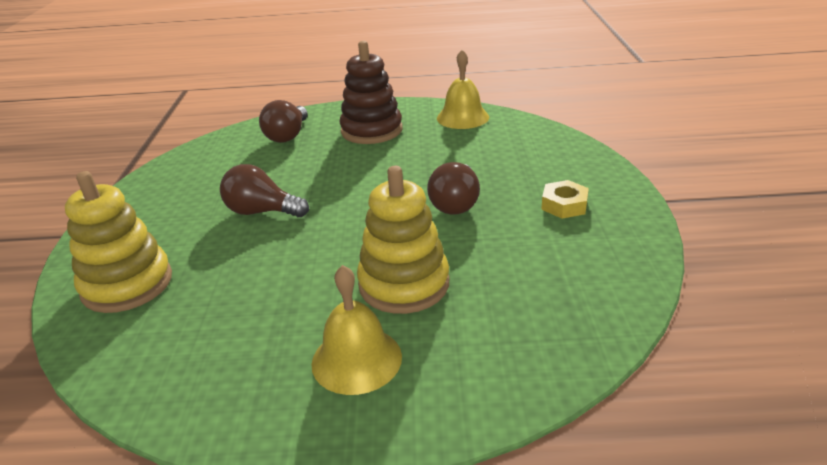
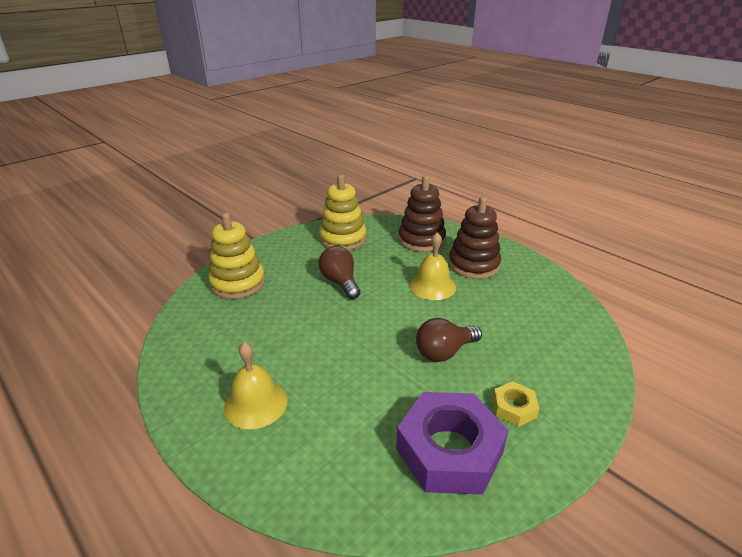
camera: 45 degrees right, 0 degrees up
(288, 135) = (421, 240): brown light bulb -> brown stacking toy
(404, 284) = (337, 381): yellow stacking toy -> yellow stacking toy (343, 239)
(462, 117) = (550, 291): yellow bell -> yellow bell (432, 286)
(570, 262) = (449, 450): none -> purple nut

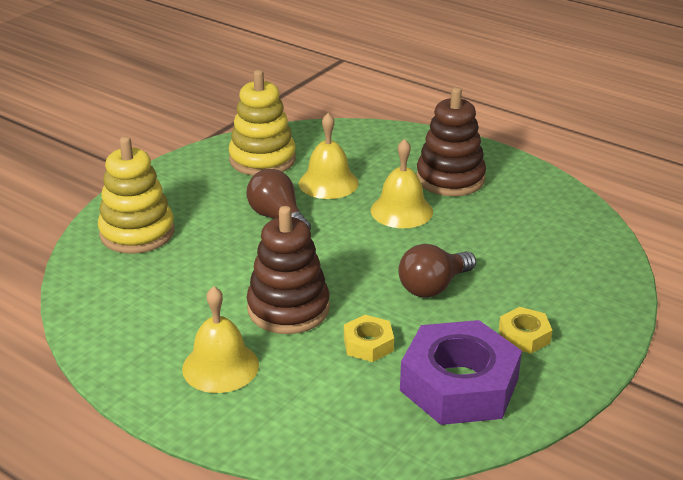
camera: 10 degrees left, 0 degrees up
(380, 398) = (368, 344): none -> yellow nut
(384, 259) = (328, 183): none -> yellow bell
(421, 240) = (373, 151): brown stacking toy -> brown stacking toy (288, 308)

